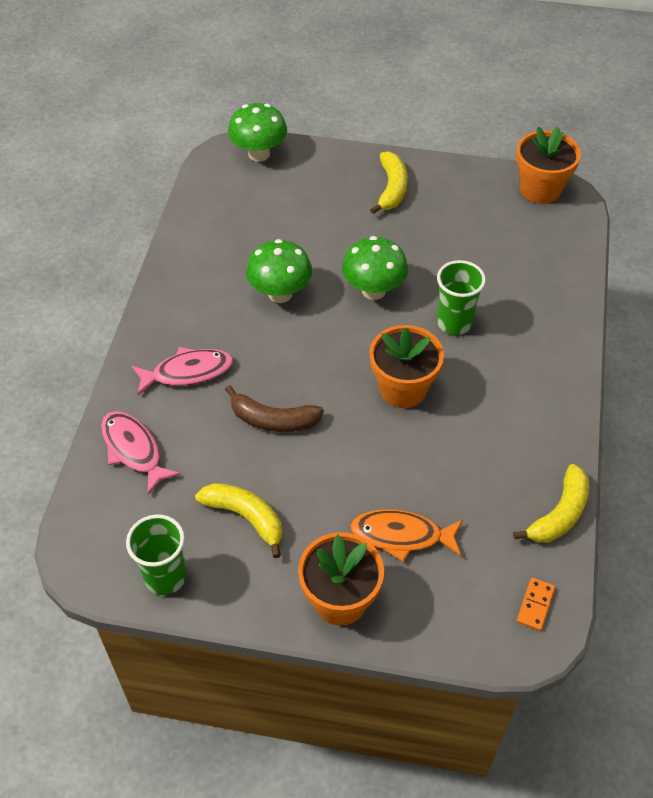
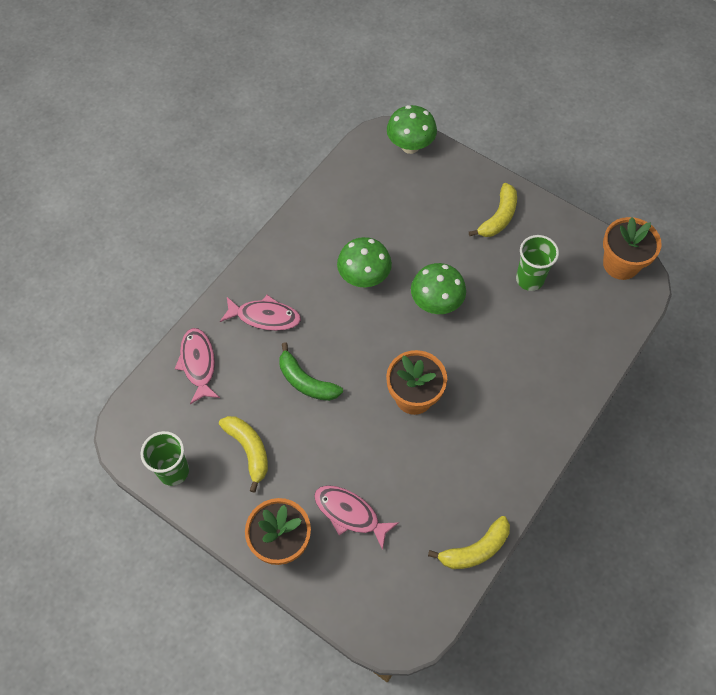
camera: 25 degrees right, 10 degrees up
(273, 420) = (306, 381): brown banana -> green banana
(401, 535) = (350, 514): orange fish -> pink fish
(454, 323) = (483, 357): green cup -> green cup (529, 279)
(535, 605) = (417, 611): orange domino -> none

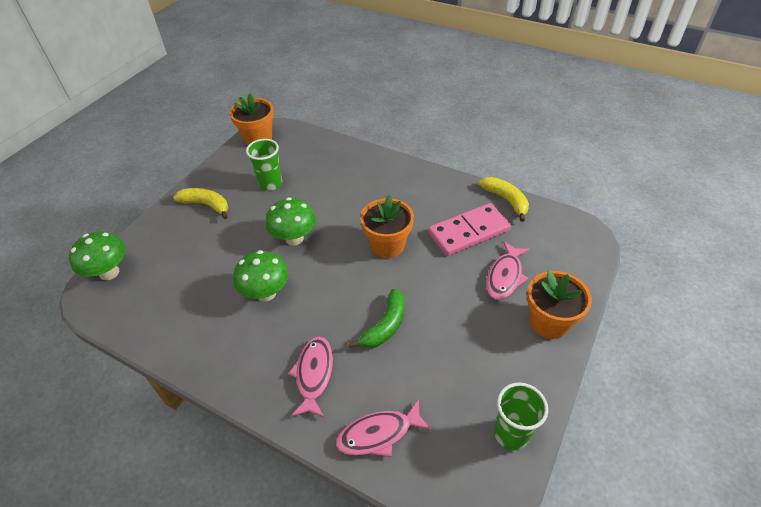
camera: 95 degrees left, 15 degrees down
(249, 450) = (468, 364): yellow banana -> none
(424, 489) = (468, 232): none -> pink domino

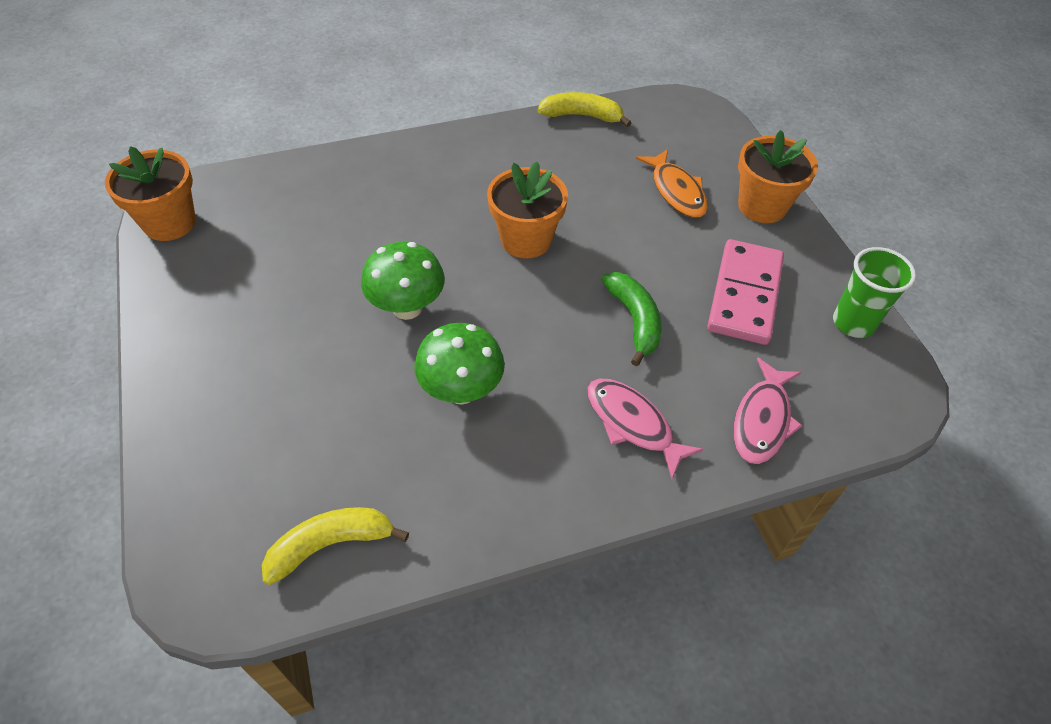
camera: 50 degrees left, 5 degrees up
(109, 272) = (193, 544): green mushroom -> none
(206, 205) = (218, 354): yellow banana -> yellow banana (330, 544)
(270, 184) = (278, 267): green cup -> none
(468, 232) = (588, 171): pink domino -> pink domino (744, 295)
(505, 276) = (676, 191): pink fish -> orange fish

